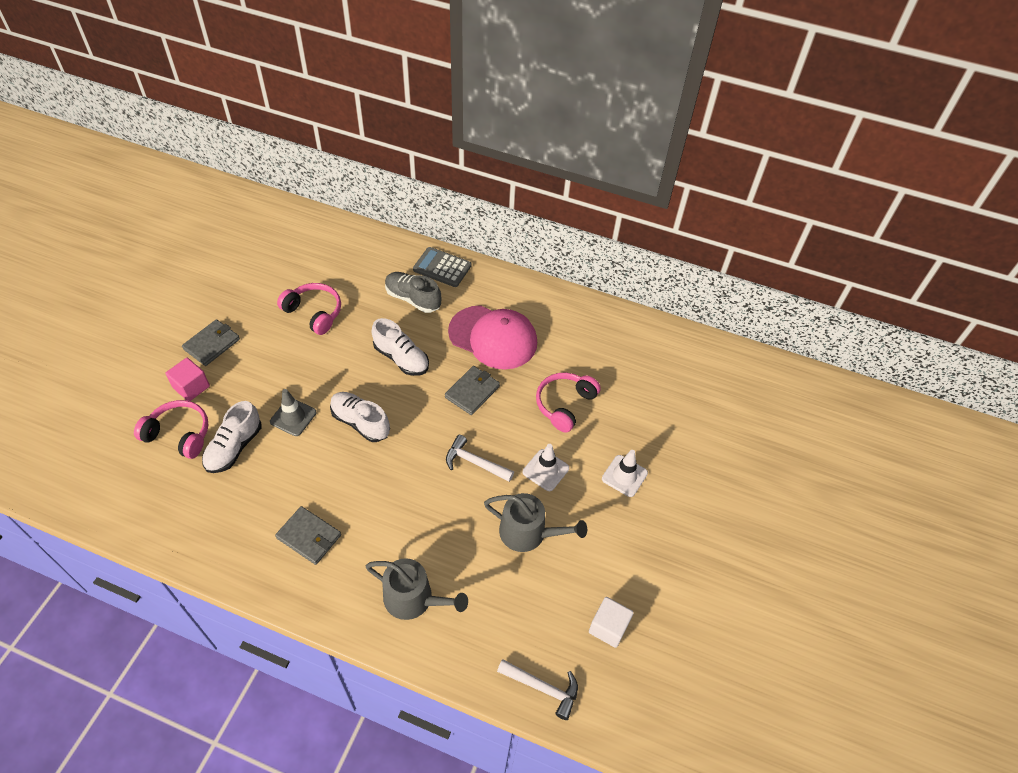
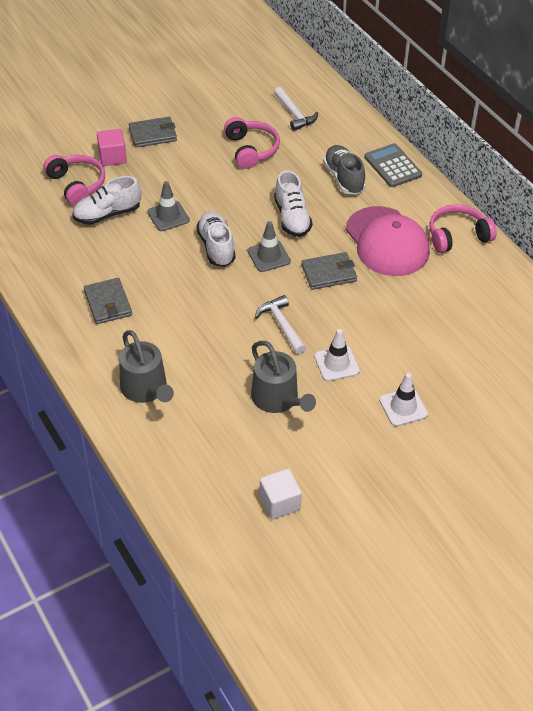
camera: 40 degrees right, 5 degrees down
(412, 405) = (269, 256): none -> grey traffic cone
(542, 688) = (187, 507): white hammer -> white hammer (294, 114)
(565, 405) = (402, 325): pink headphones -> pink headphones (457, 236)

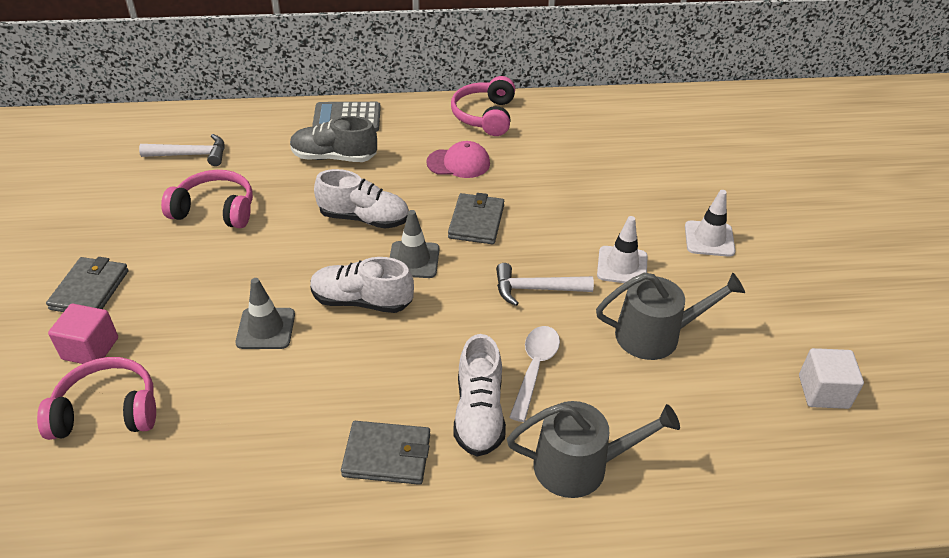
camera: 65 degrees left, 5 degrees down
(107, 214) = (204, 394): white shoe -> white shoe (479, 413)
(210, 346) = (535, 368): none -> white spoon
(387, 242) = (458, 163): pink cap -> pink cap, size x0.53

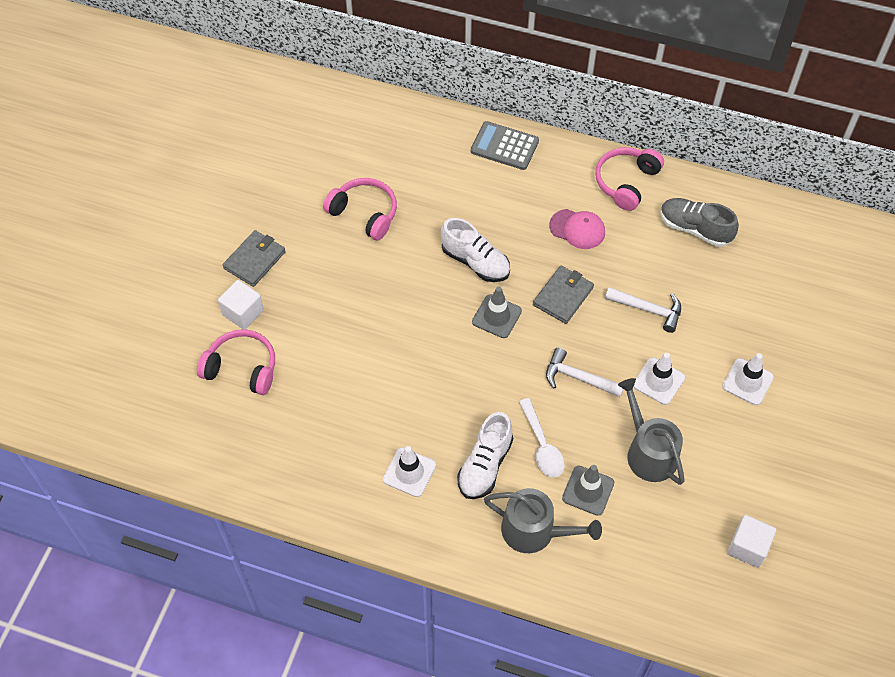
camera: 25 degrees right, 15 degrees up
(90, 348) = (243, 313): pink cube -> white cube
(191, 155) = (363, 147): white hammer -> white hammer (648, 310)
(266, 328) = (365, 339): grey traffic cone -> grey traffic cone (588, 490)
(334, 157) = (476, 188): grey shoe -> grey shoe (694, 229)
(362, 301) = (442, 340): white shoe -> none
(387, 455) = (409, 472): grey wallet -> white traffic cone
(535, 368) = (542, 445): white spoon -> white spoon turned 120 degrees clockwise
(655, 335) = (648, 452): grey watering can -> grey watering can turned 135 degrees counterclockwise

